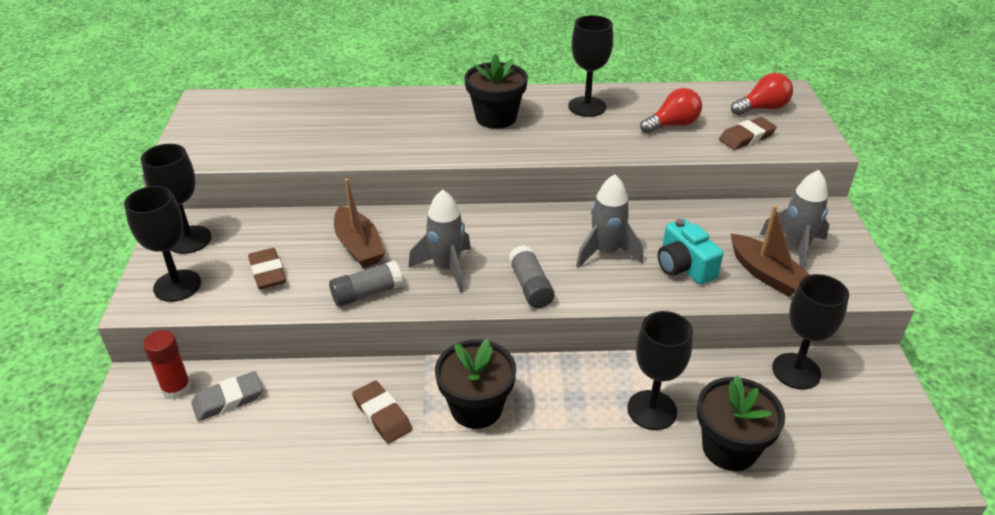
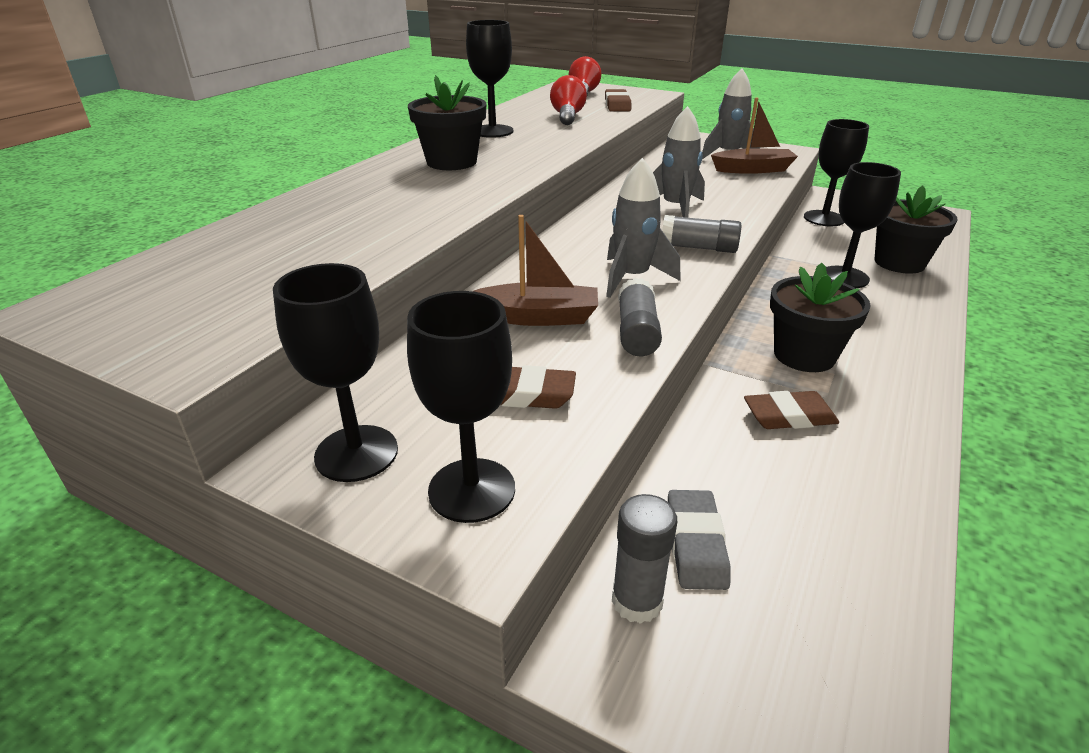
camera: 60 degrees left, 5 degrees down
(176, 388) = (637, 601): red glue stick -> grey glue stick
(684, 267) = (721, 189): turquoise camera -> none

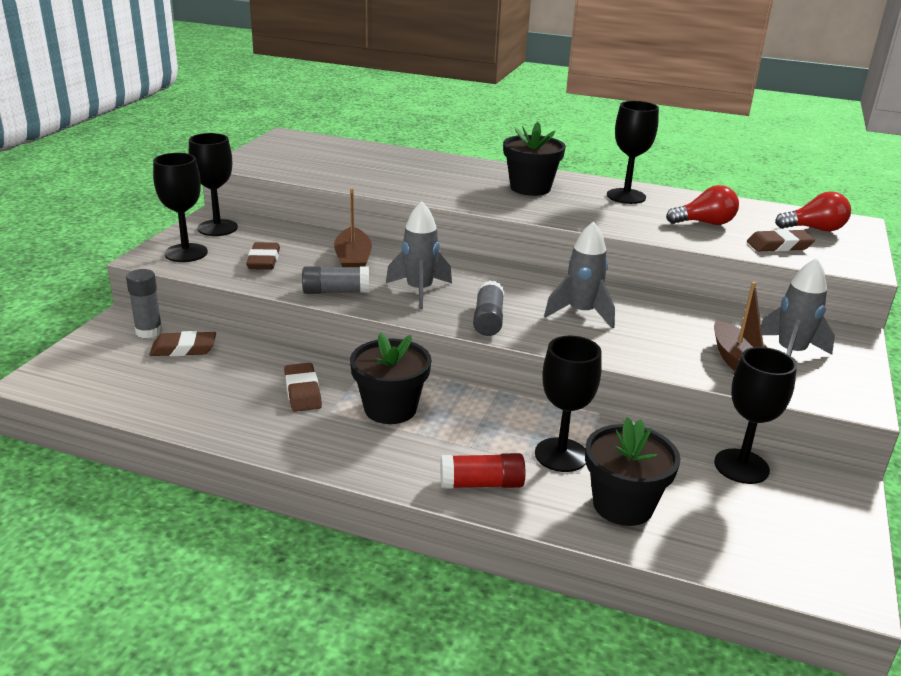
camera: 80 degrees right, 5 degrees down
(695, 544) = (183, 349): grey eraser -> brown eraser
(909, 316) = (481, 484): none -> red glue stick

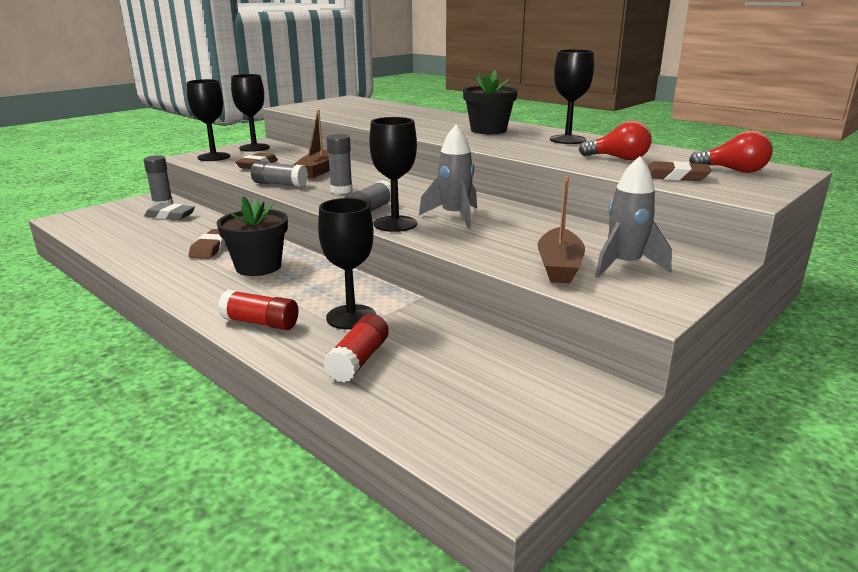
camera: 25 degrees right, 5 degrees down
(183, 349) = (170, 215): brown eraser -> grey eraser
(419, 291) = (341, 190): grey rocket -> grey glue stick
(623, 505) = (358, 360): black flower pot -> red glue stick
(741, 466) = (510, 356): black goblet -> black goblet (395, 224)

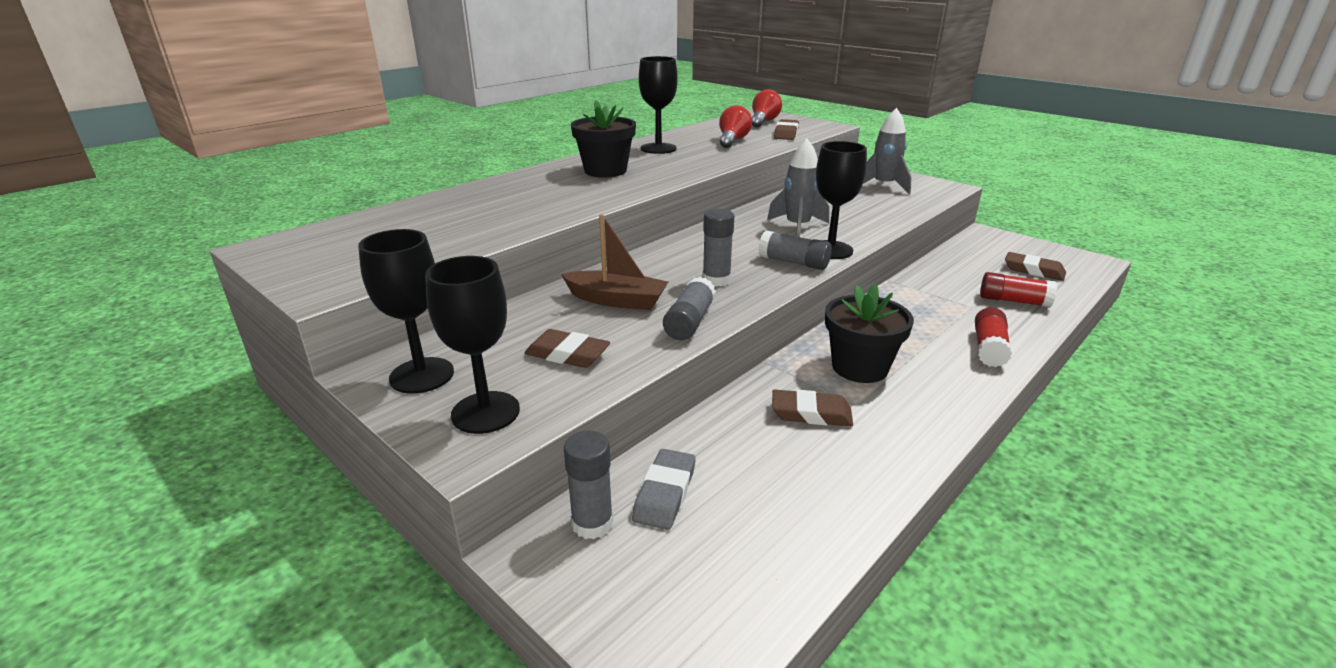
camera: 90 degrees left, 5 degrees up
(351, 317) = (947, 307): black goblet -> none
(453, 400) = (1033, 270): none -> brown eraser
(559, 266) = (897, 201): brown boat -> none

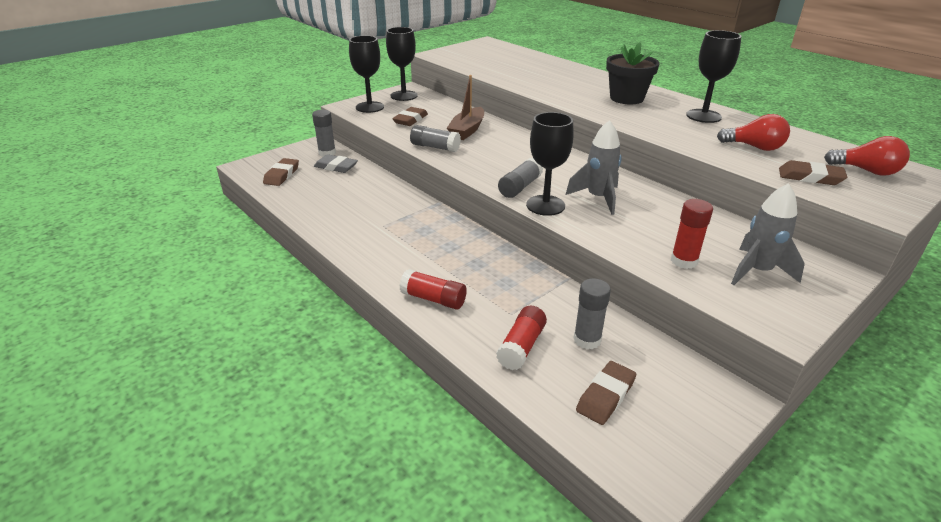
camera: 95 degrees right, 5 degrees up
(716, 280) = (491, 158): grey glue stick -> grey glue stick (587, 340)
(811, 413) = (378, 209): brown eraser -> brown eraser (281, 175)
(859, 367) = (422, 233): black flower pot -> none
(890, 204) = (684, 261): none -> red glue stick

